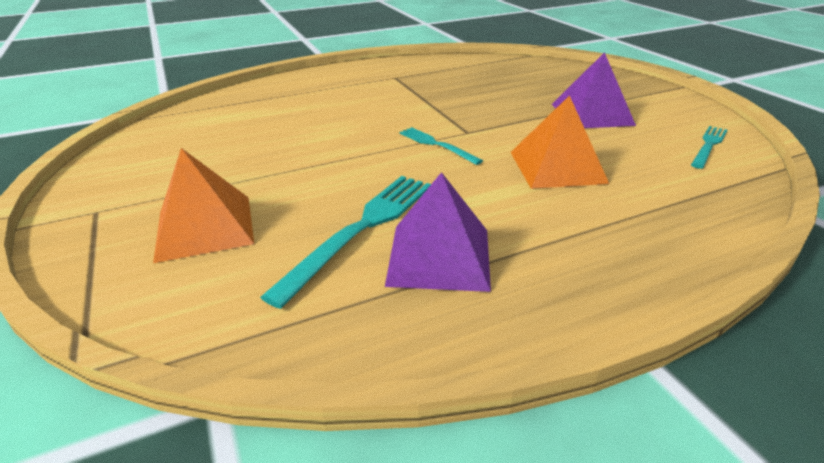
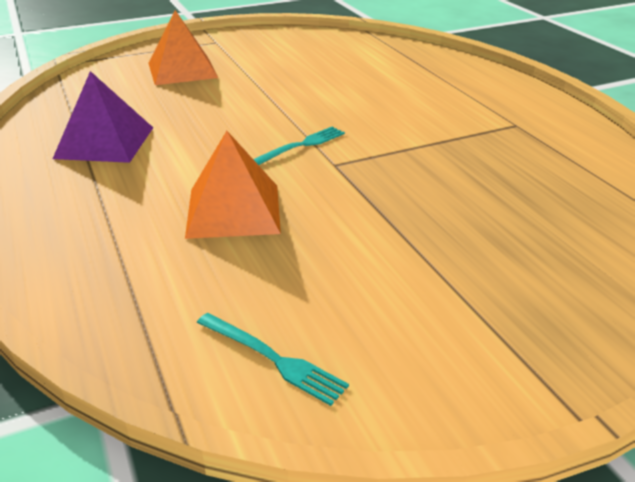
camera: 90 degrees right, 0 degrees up
(362, 229) = (155, 116): turquoise fork -> none
(592, 114) = (399, 264): purple pyramid -> none

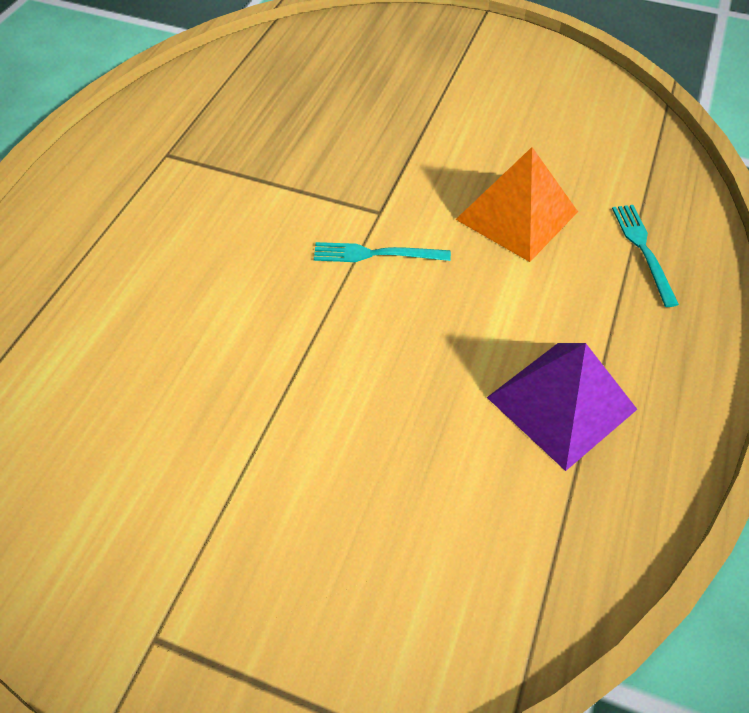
camera: 135 degrees left, 20 degrees up
(182, 70) = (318, 548): orange pyramid -> none
(273, 359) = (593, 104): turquoise fork -> turquoise fork (643, 250)

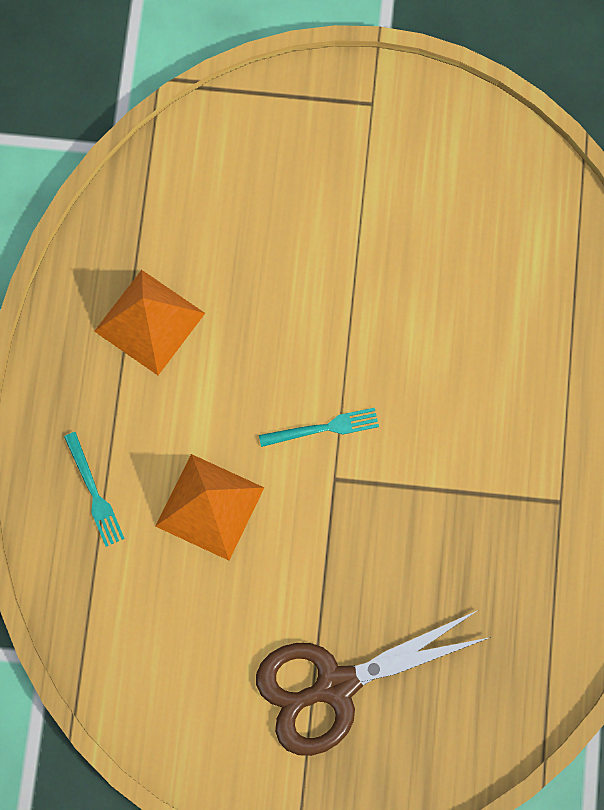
camera: 165 degrees right, 20 degrees up
(428, 81) = (335, 685): none -> brown scissors
(561, 403) = (149, 322): purple pyramid -> orange pyramid

